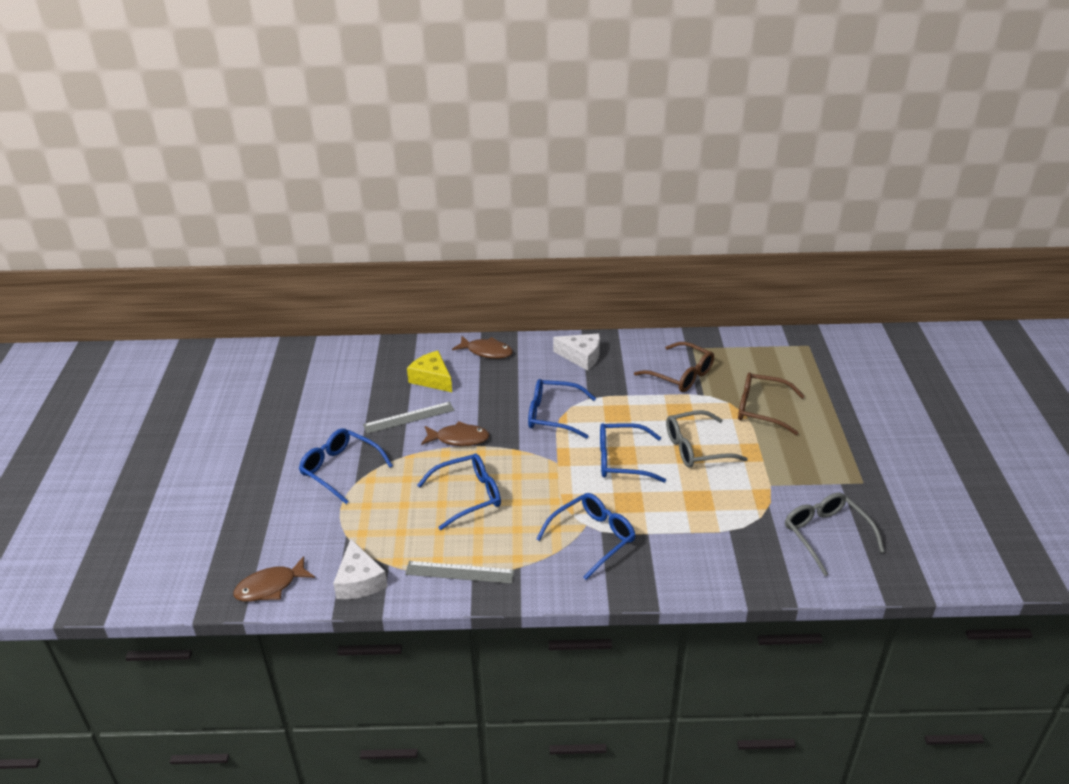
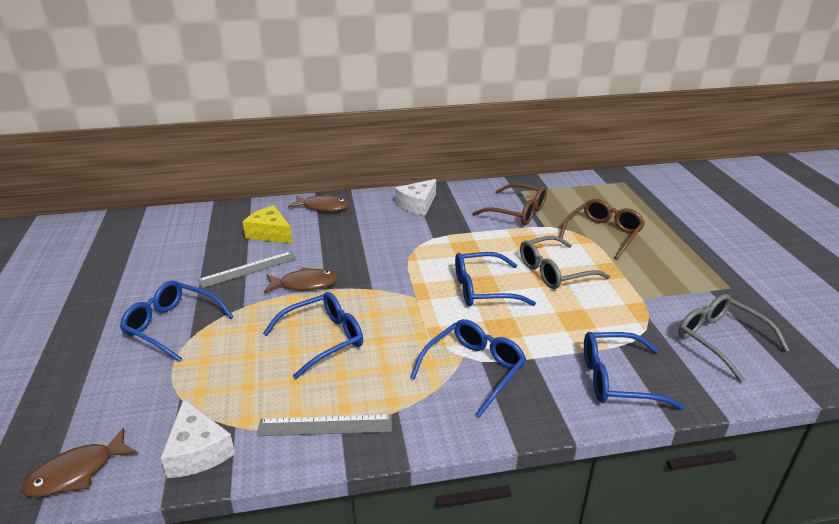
camera: 10 degrees left, 5 degrees down
(553, 415) = (401, 255): blue glasses -> blue glasses (616, 379)
(581, 357) = (417, 205): white cheese -> white cheese turned 120 degrees clockwise
(761, 409) = (603, 234): brown glasses -> brown glasses turned 120 degrees clockwise

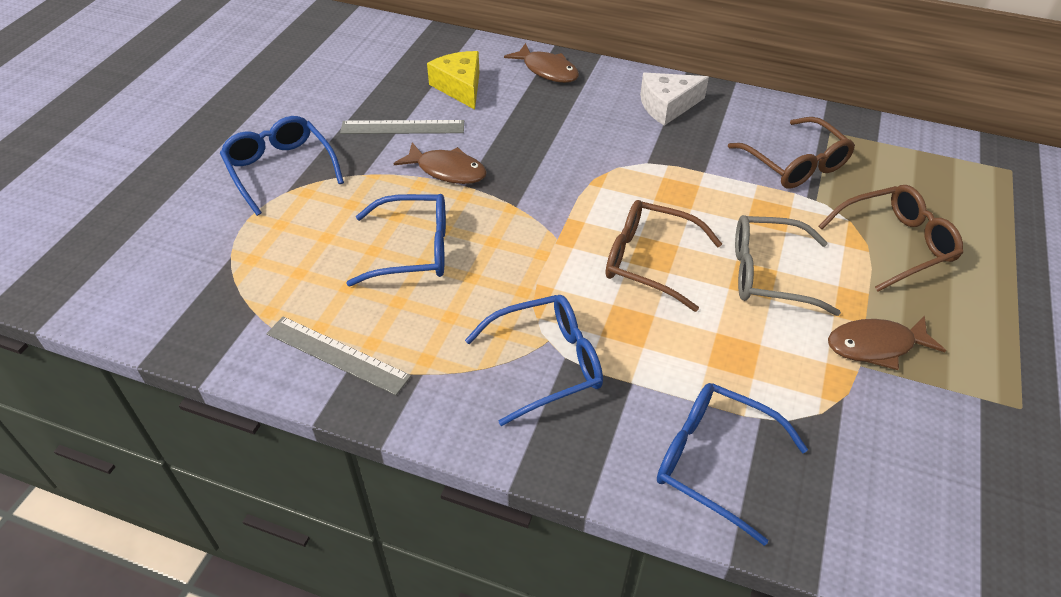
camera: 30 degrees right, 15 degrees up
(77, 472) = (98, 296): brown fish -> brown fish (875, 346)
(197, 451) = (205, 324): white cheese -> none
(482, 289) = (649, 261): blue glasses -> brown glasses
(720, 340) = (920, 478): grey glasses -> none

